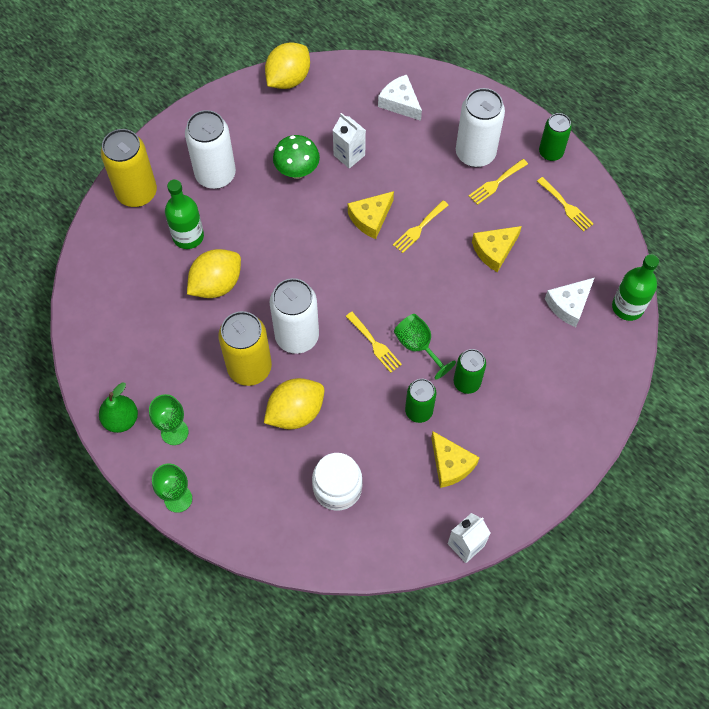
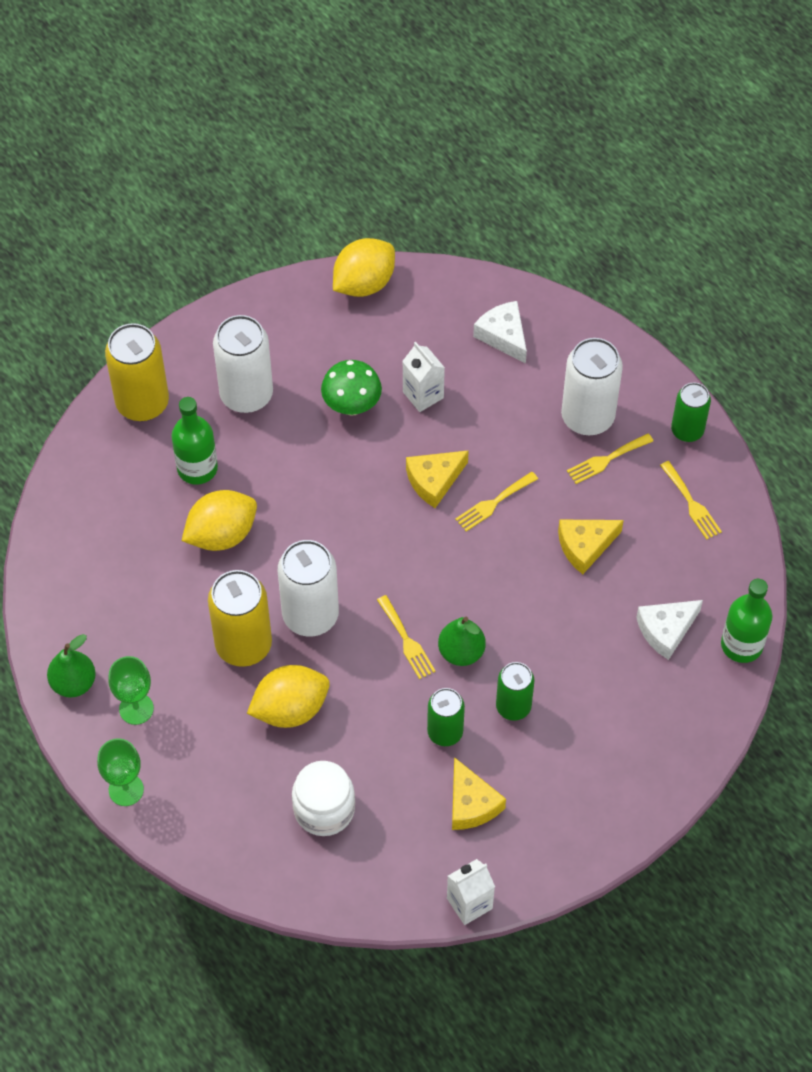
camera: 10 degrees right, 5 degrees down
(418, 346) = (461, 652): green goblet -> green pear

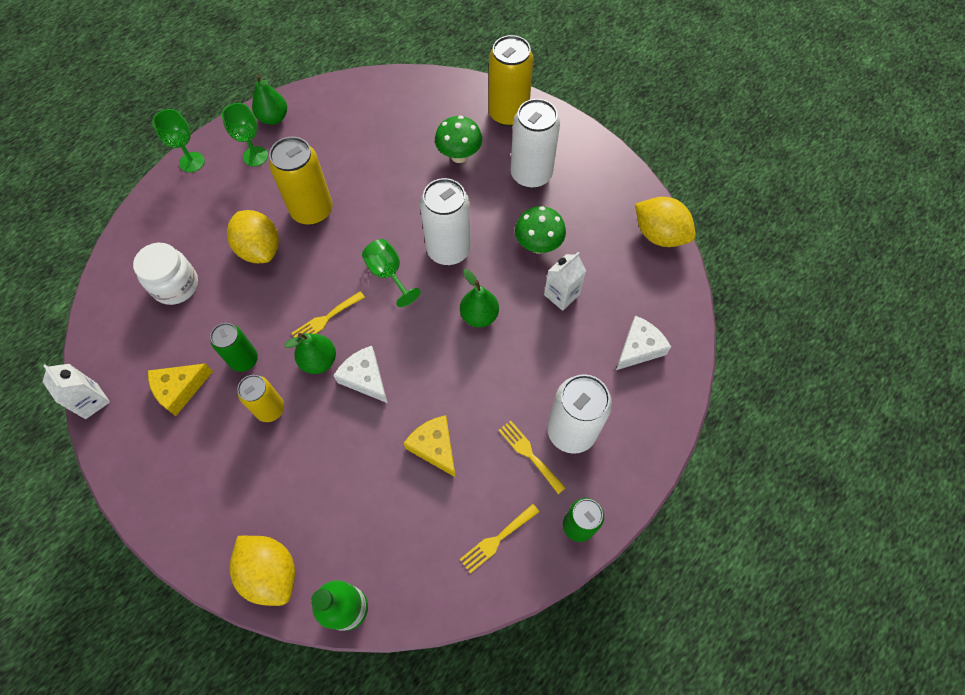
camera: 80 degrees right, 5 degrees up
(197, 468) = (459, 156): green bottle -> green mushroom
(221, 534) = (404, 180): yellow lemon -> yellow lemon (271, 572)
(310, 615) = (342, 249): white can -> white can (448, 250)
(358, 567) = (388, 274): none -> green goblet
(434, 481) = (479, 316): yellow cheese -> green pear
(493, 503) = (465, 365): yellow fork -> none
(513, 706) = (270, 409): green can -> yellow can
(666, 630) = (356, 532): white cheese -> white cheese (365, 378)

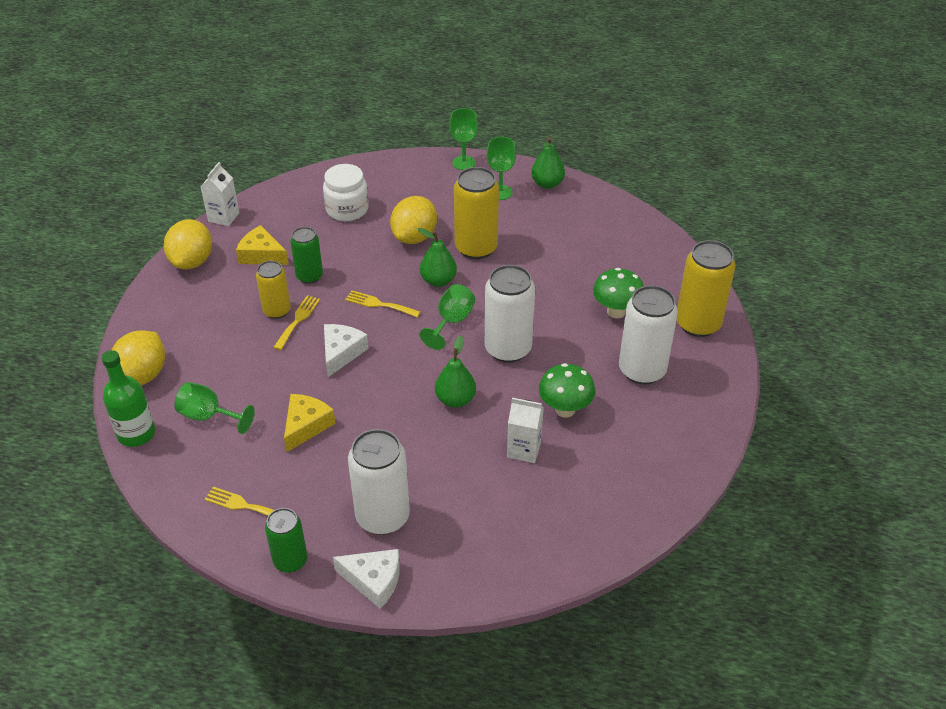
camera: 60 degrees right, 20 degrees down
(319, 361) = (338, 318): green pear -> green pear (438, 281)
(368, 529) = (209, 416): none -> green goblet
(529, 454) = (340, 494): yellow fork -> yellow fork (298, 320)
(639, 348) = (510, 535): white cheese -> white cheese (374, 580)
(659, 235) = (659, 500): yellow lemon -> yellow lemon (192, 261)

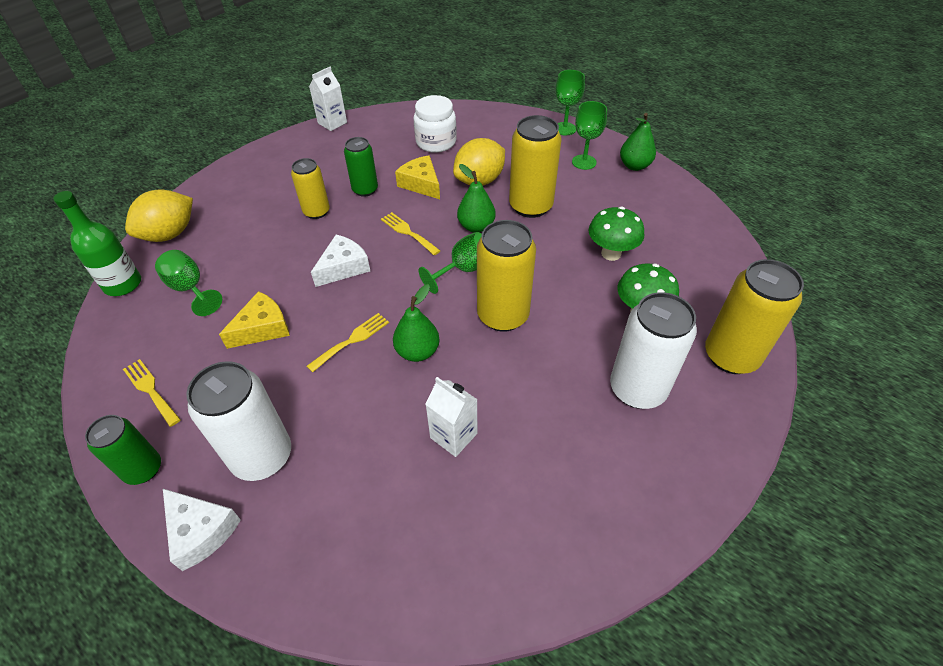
camera: 25 degrees right, 5 degrees up
(192, 261) = (281, 151): yellow lemon -> none
(261, 255) = (339, 161): yellow cheese -> yellow cheese (421, 184)
(298, 320) = (328, 225): yellow fork -> yellow fork (352, 340)
(508, 349) = (503, 315): white can -> yellow can
(565, 409) = (525, 404): green mushroom -> green mushroom (611, 253)

